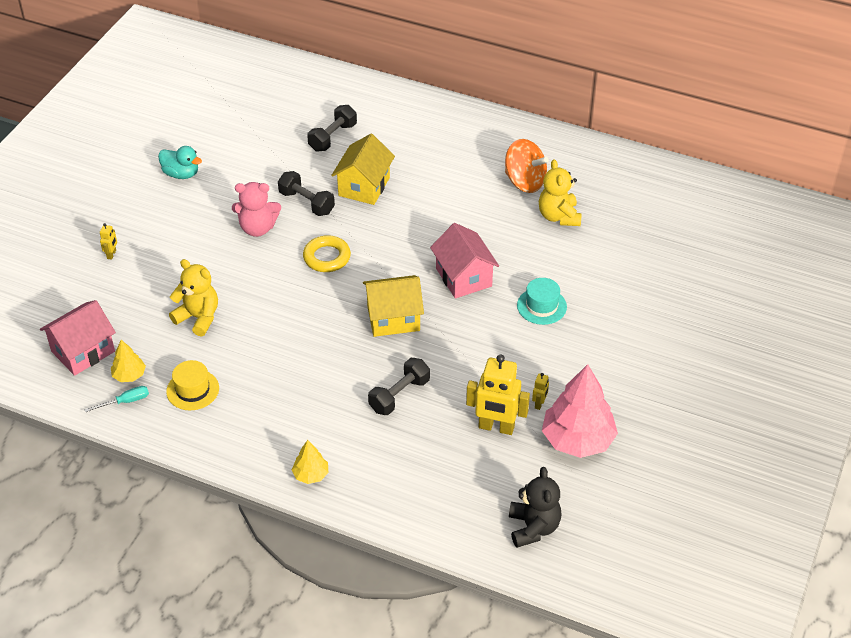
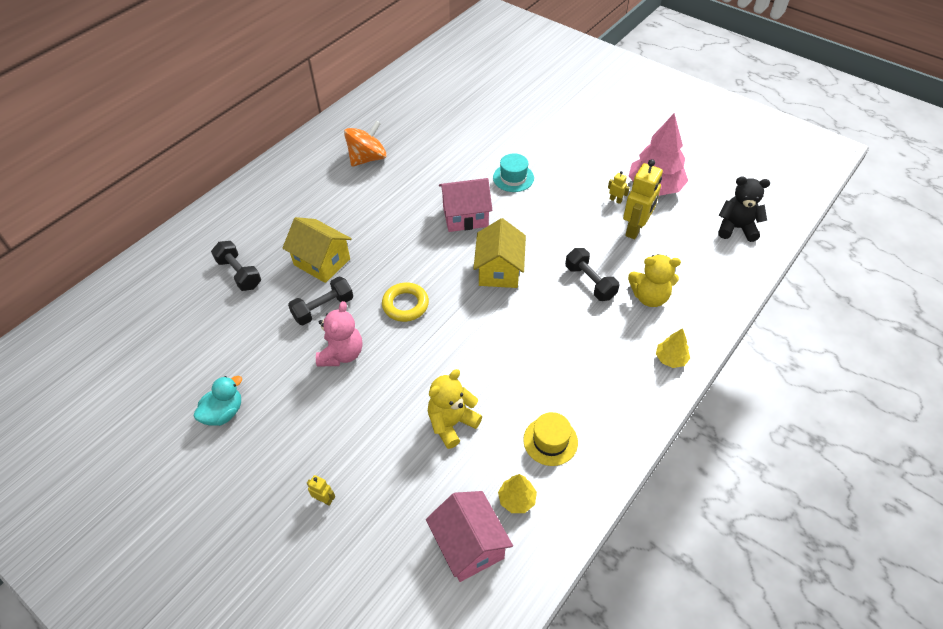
camera: 75 degrees left, 5 degrees up
(125, 401) = (554, 507): turquoise screwdriver -> none
(559, 216) = (417, 148): yellow teddy bear -> yellow teddy bear (649, 297)

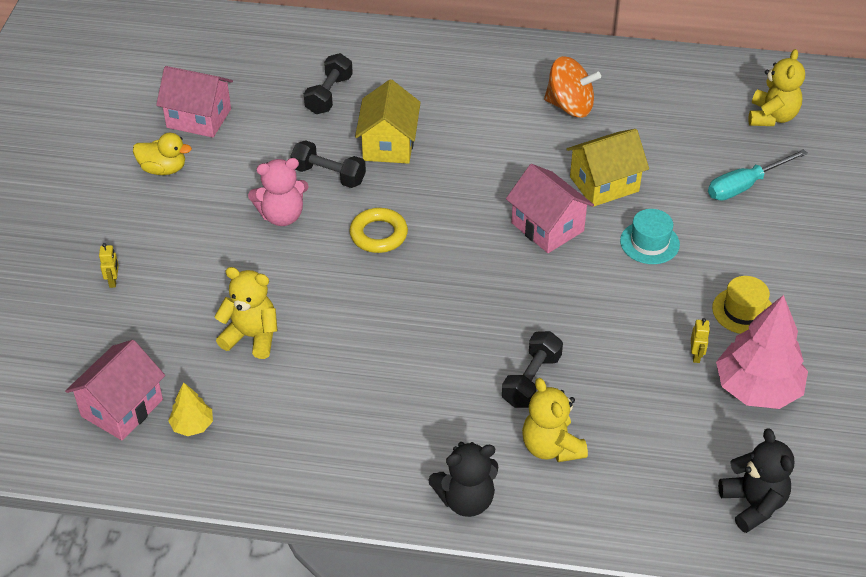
camera: 60 degrees right, 5 degrees down
(187, 365) = (199, 118): none -> pink house
(224, 413) = (163, 169): turquoise duck -> yellow duck
(452, 83) = (772, 117): none -> yellow teddy bear
(498, 119) = (745, 186): none -> turquoise screwdriver
(499, 270) = (486, 290): yellow house -> yellow house (604, 184)
(550, 441) = (279, 426): yellow hat -> yellow hat (743, 311)
(635, 229) = (659, 394): yellow robot -> none
(670, 359) = (466, 500): yellow tree -> black teddy bear

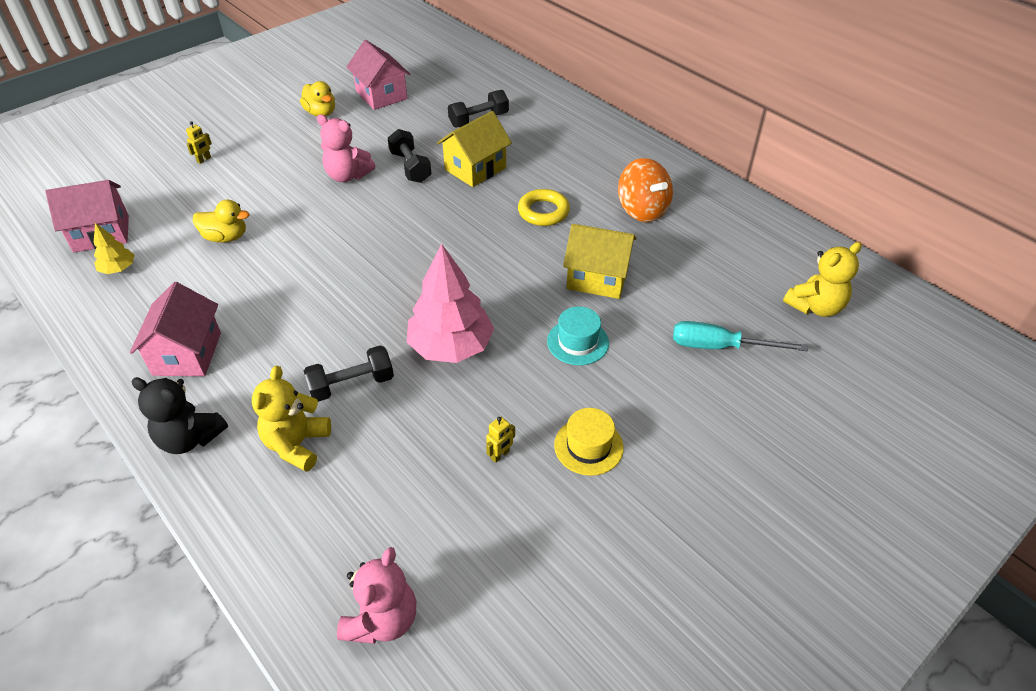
camera: 40 degrees right, 0 degrees up
(252, 337) = (226, 237): yellow teddy bear -> yellow duck
(378, 234) = (389, 221): yellow ring -> yellow ring (543, 212)
(547, 227) = (512, 283): pink house -> pink house (187, 354)
(753, 504) = (382, 619): black teddy bear -> pink teddy bear
(757, 388) = (517, 520): pink tree -> pink tree (451, 346)

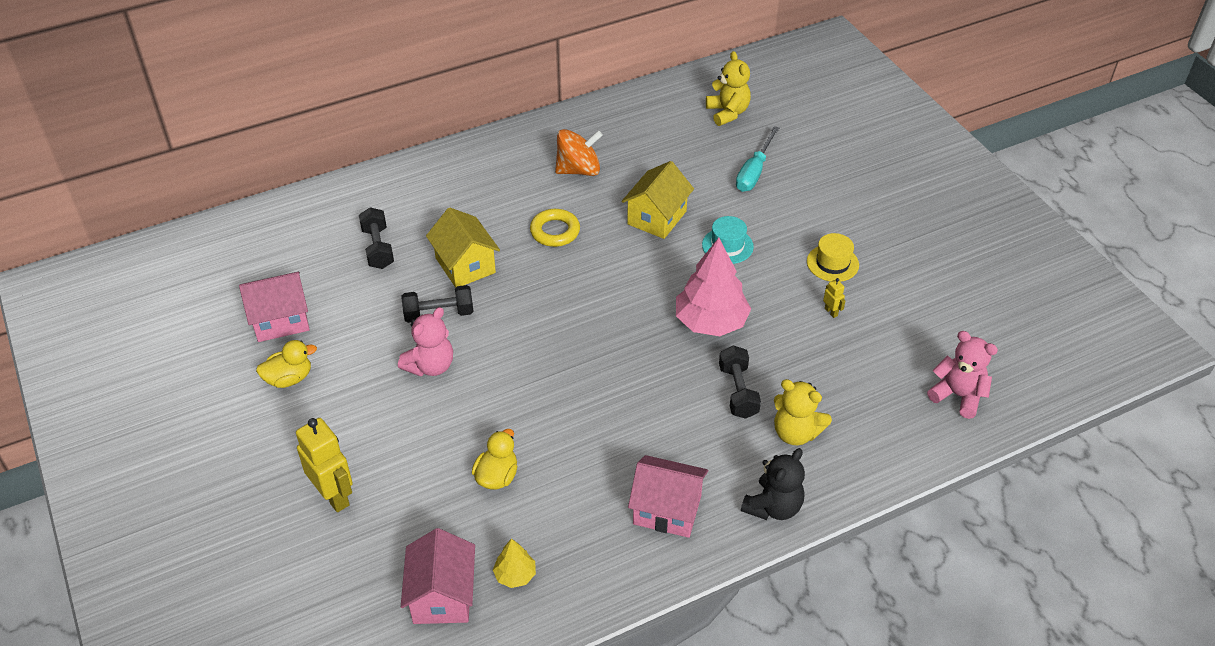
camera: 75 degrees left, 0 degrees up
(204, 160) = (334, 496): yellow robot -> yellow robot, size x2.28

